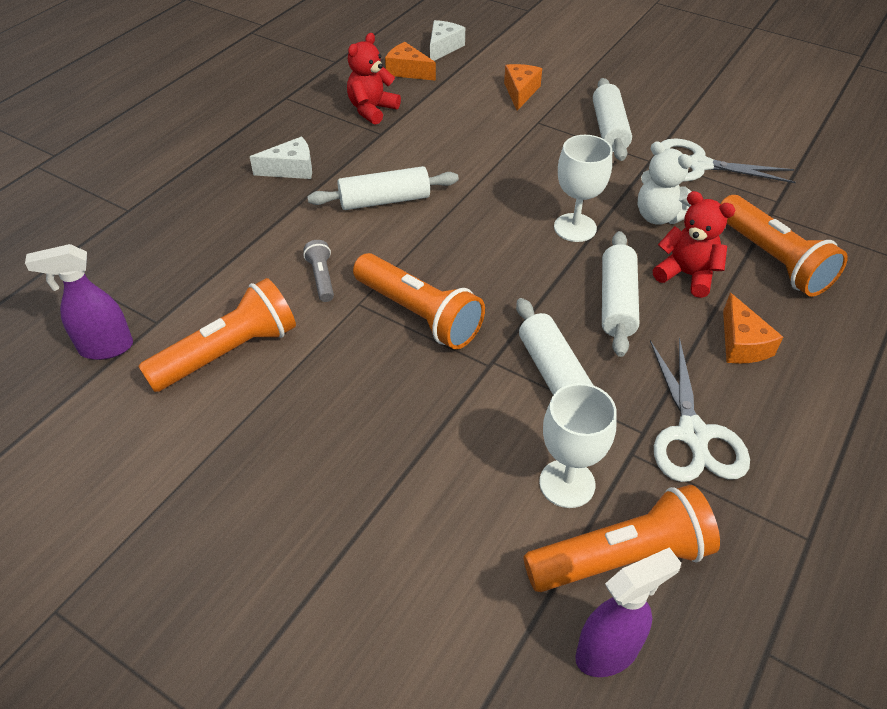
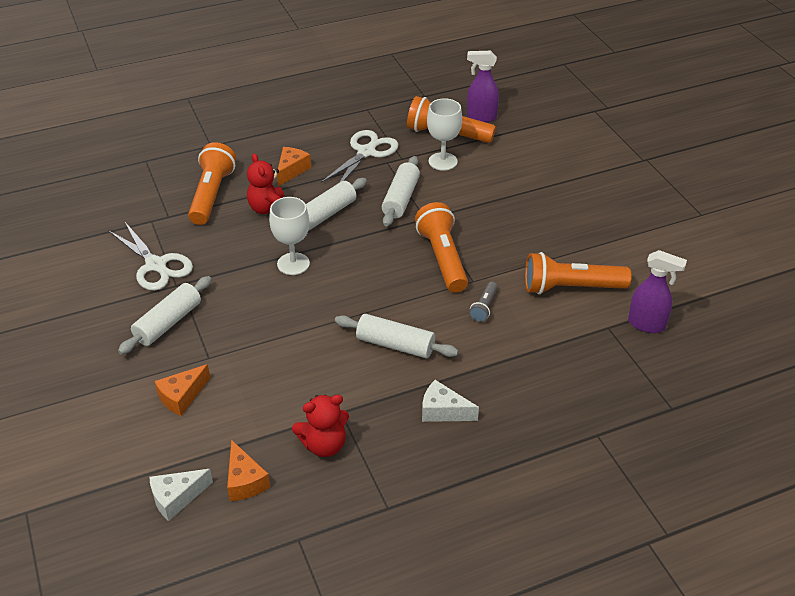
camera: 145 degrees left, 5 degrees down
(659, 216) = (233, 246): white teddy bear -> none

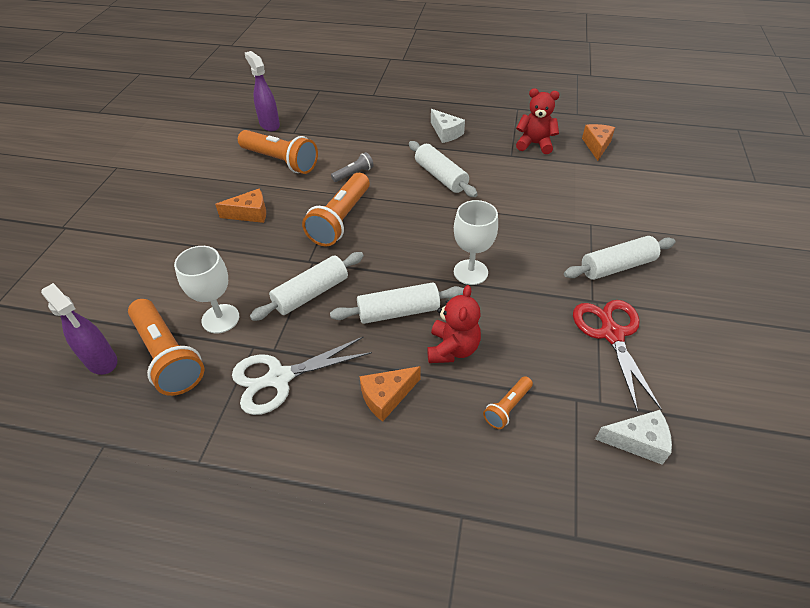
camera: 145 degrees left, 5 degrees up
(156, 265) = (612, 334): white scissors -> red scissors
(176, 498) = (645, 153): white cheese -> white cheese (637, 441)
(182, 397) = (623, 205): orange cheese -> orange cheese (250, 214)
(211, 195) = (507, 407): orange flashlight -> orange flashlight, size x0.49

